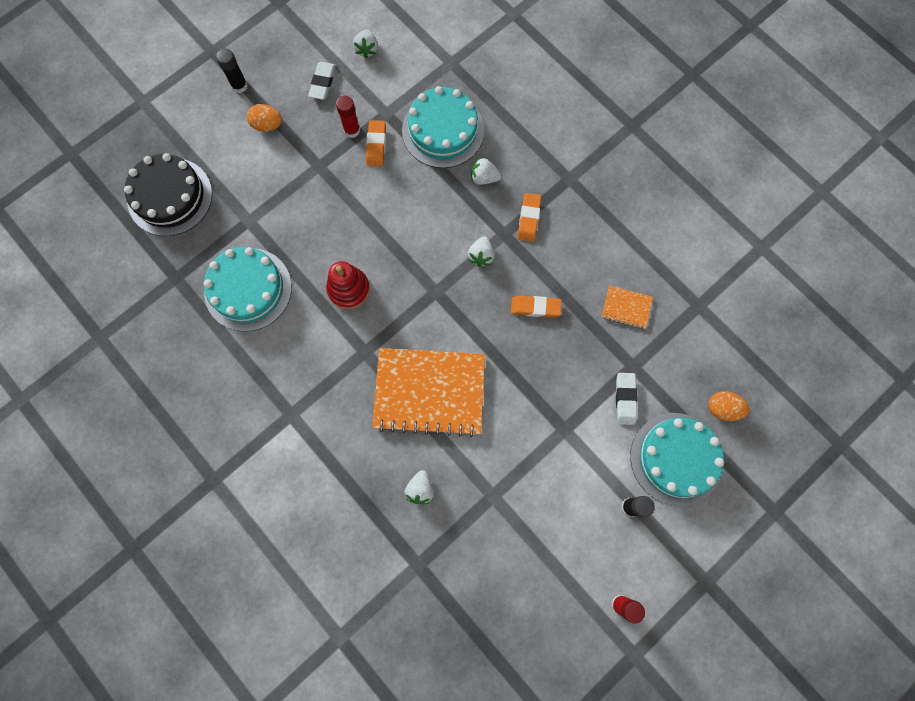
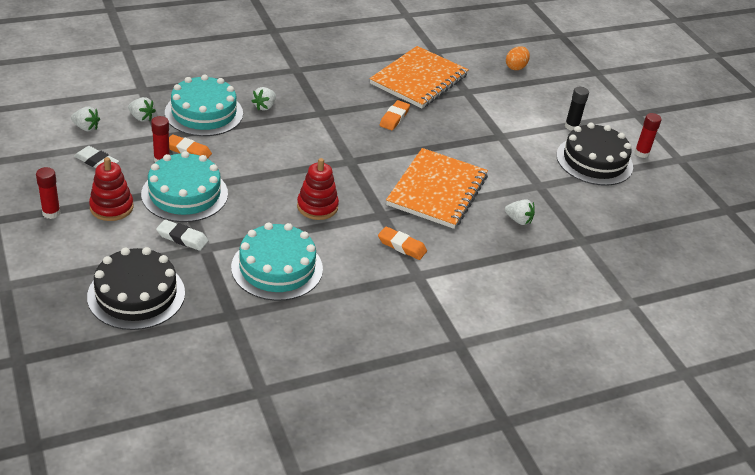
camera: 75 degrees left, 35 degrees down
(239, 86) = (51, 213): black glue stick -> red glue stick
(267, 125) = (111, 207): orange egg -> red stacking toy
(481, 256) = (333, 129): white strawberry -> white strawberry (141, 118)
(529, 219) = (317, 97): orange eraser -> orange eraser (402, 246)
(573, 549) = (594, 161): none -> black cake
(625, 399) = (489, 103): white eraser -> white eraser (182, 238)
(626, 307) = (418, 79): orange notebook -> orange notebook, size x2.30
(676, 458) = (544, 96): turquoise cake -> turquoise cake (184, 194)

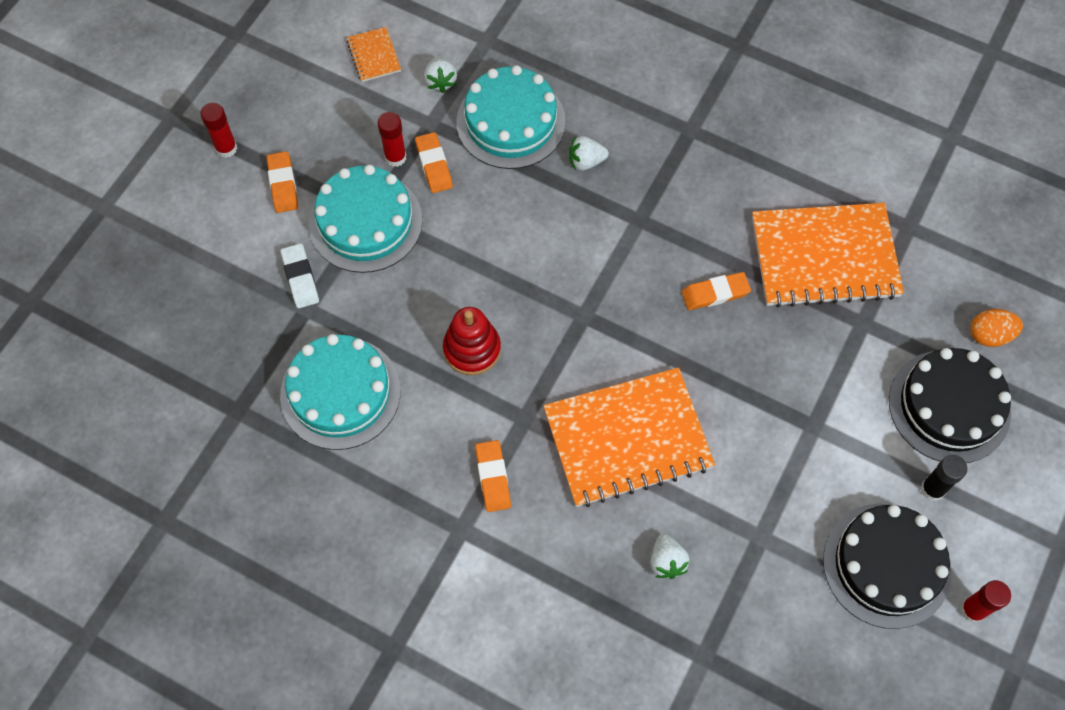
camera: 55 degrees right, 25 degrees up
(86, 128) = (374, 56): white strawberry -> orange notebook
(96, 162) = (333, 112): white eraser -> none
(111, 207) = (283, 184): red stacking toy -> orange eraser
(136, 294) = (188, 312): black cake -> black cake (949, 406)

